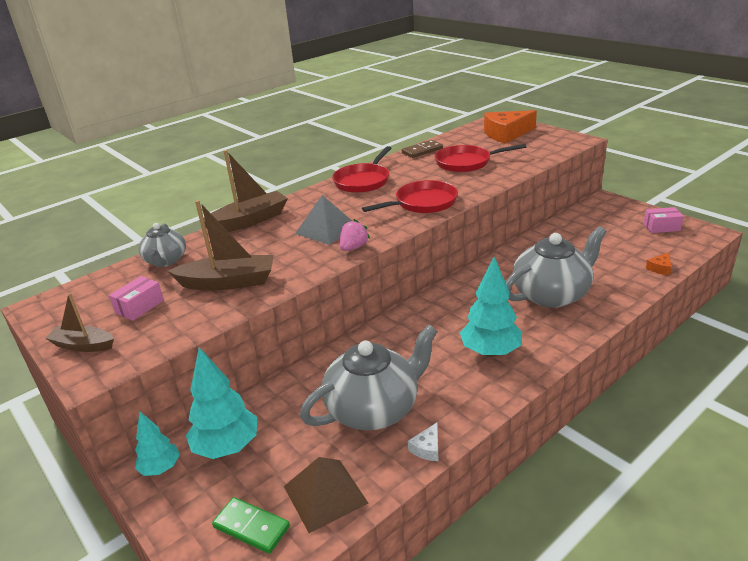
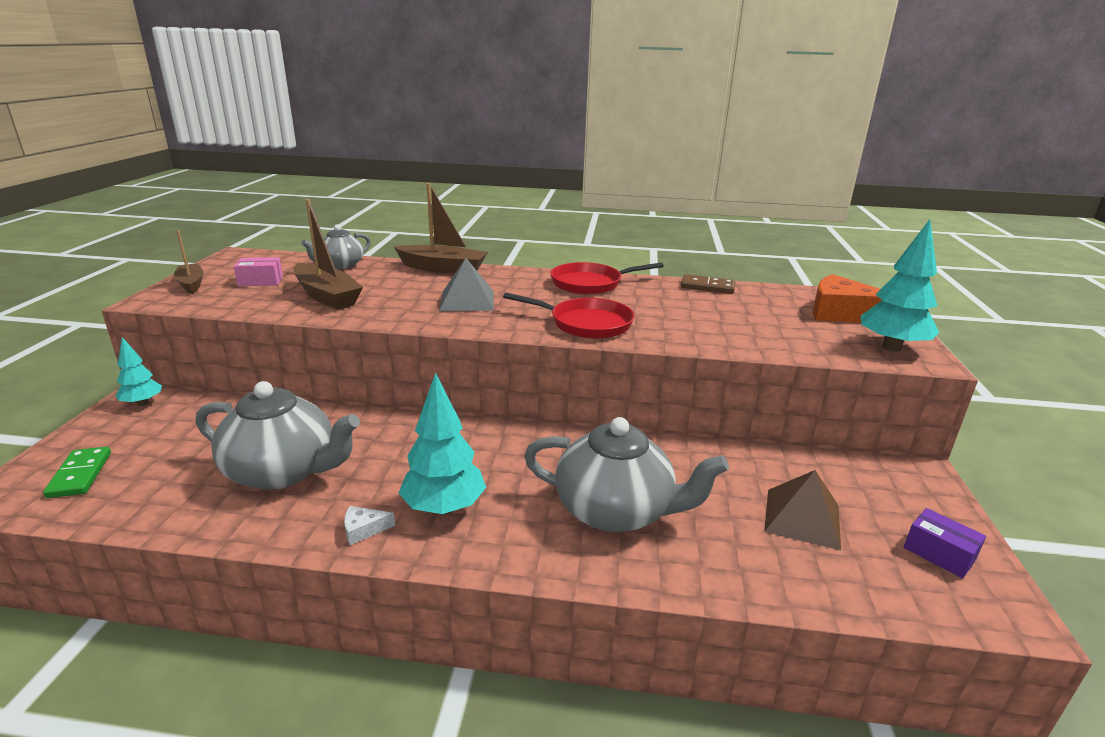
camera: 45 degrees right, 5 degrees down
(227, 447) = (183, 419): turquoise tree -> turquoise tree (891, 347)
(325, 494) = (137, 495): brown pyramid -> brown pyramid (802, 518)
(353, 248) = (446, 322): pink strawberry -> none
(427, 448) = (236, 529): white cheese -> white cheese (363, 529)
(466, 163) = (721, 315): red pan -> none
(660, 268) = (815, 591): orange cheese -> none
(661, 227) = (939, 554): pink box -> purple box

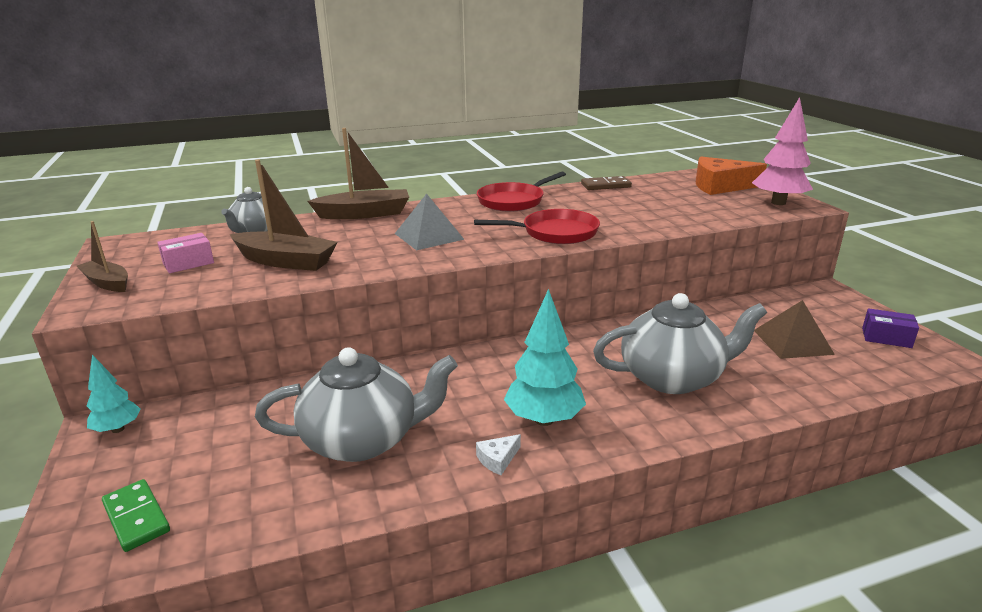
camera: 25 degrees left, 0 degrees up
(891, 347) = (778, 202): turquoise tree -> pink tree

